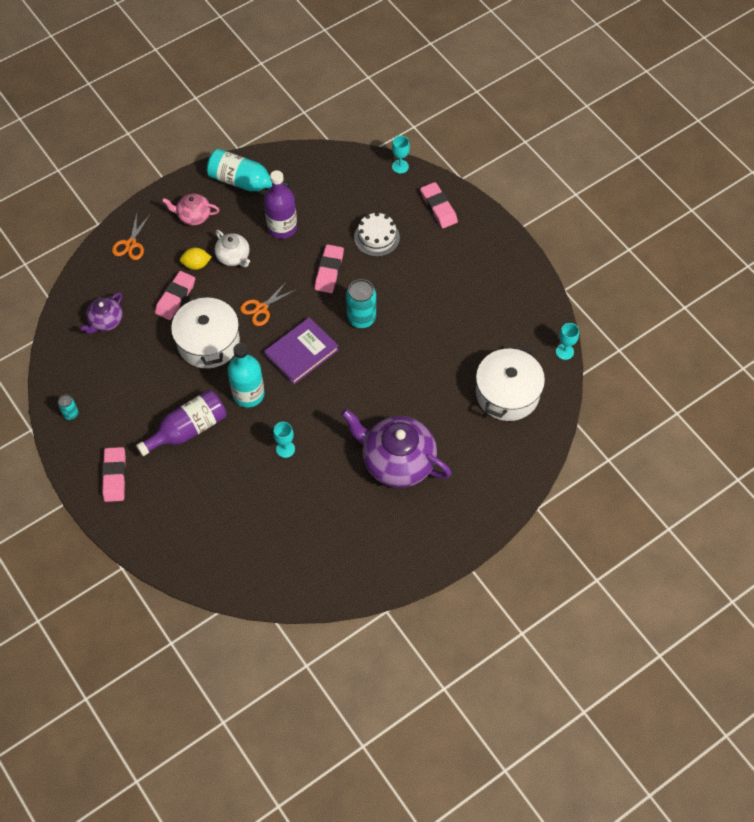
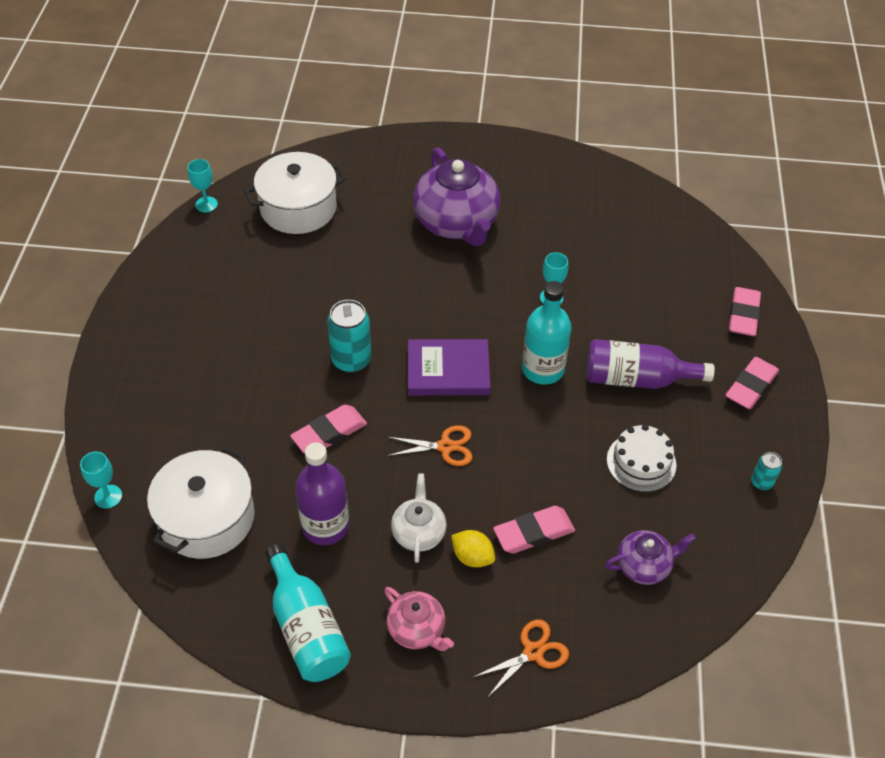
camera: 140 degrees left, 10 degrees down
(208, 342) = (539, 452): white pot -> white pot (207, 518)
(376, 237) = (237, 432): white cake -> white cake (641, 462)
(438, 207) = (133, 414): pink eraser -> pink eraser (743, 315)

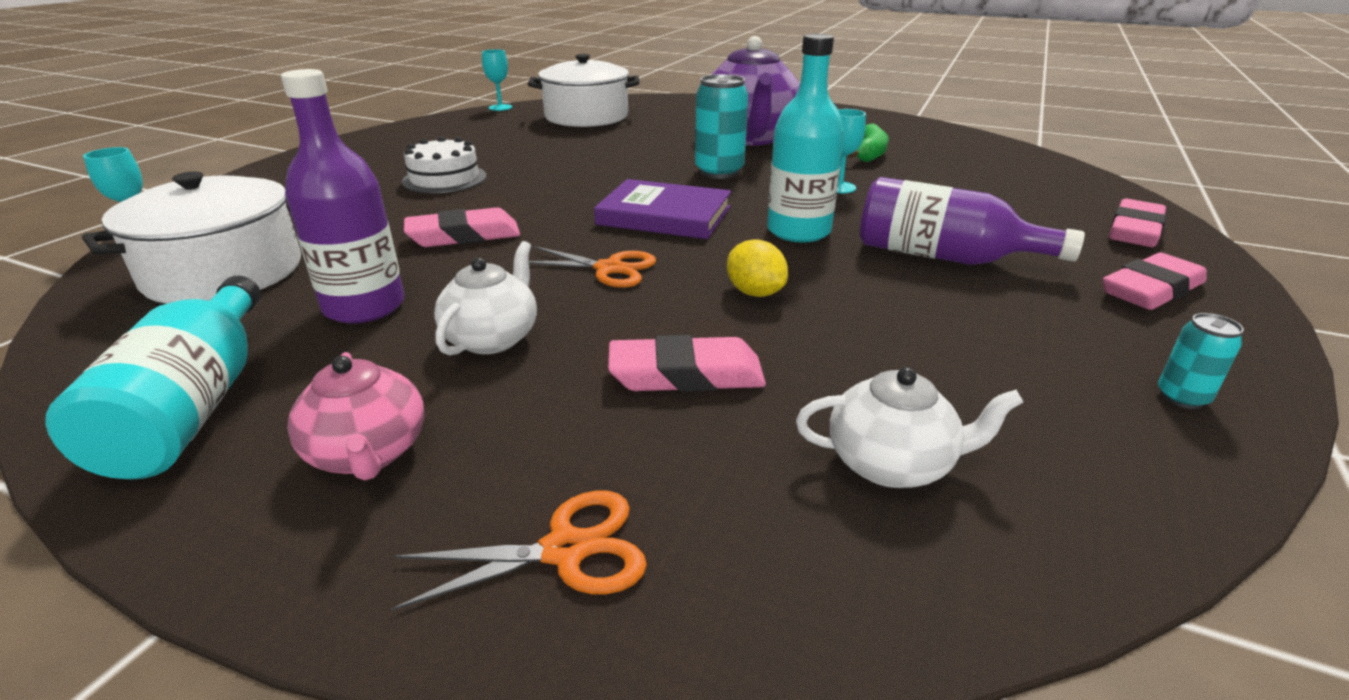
camera: 20 degrees right, 20 degrees down
(351, 360) = (549, 194): turquoise can -> turquoise can (719, 172)
(472, 557) = (555, 381): yellow lemon -> yellow lemon (755, 293)
(557, 232) = (869, 153): none -> green banana
(641, 462) = (927, 333): white cake -> white cake (444, 179)
(644, 566) = (891, 464): purple teapot -> white teapot

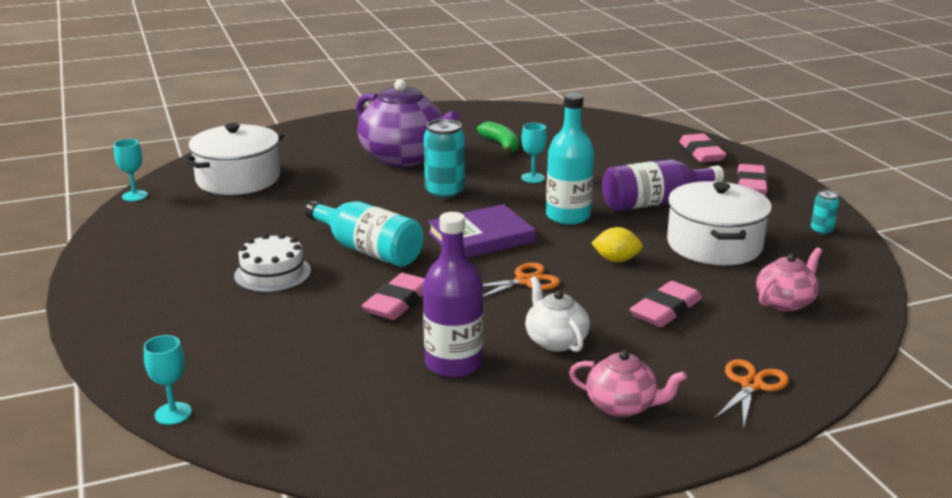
camera: 45 degrees left, 5 degrees down
(194, 406) = (503, 442): turquoise bottle -> turquoise bottle (368, 250)
(224, 273) = (312, 395): white pot -> white pot (714, 245)
(891, 464) = (785, 302): white teapot -> pink teapot

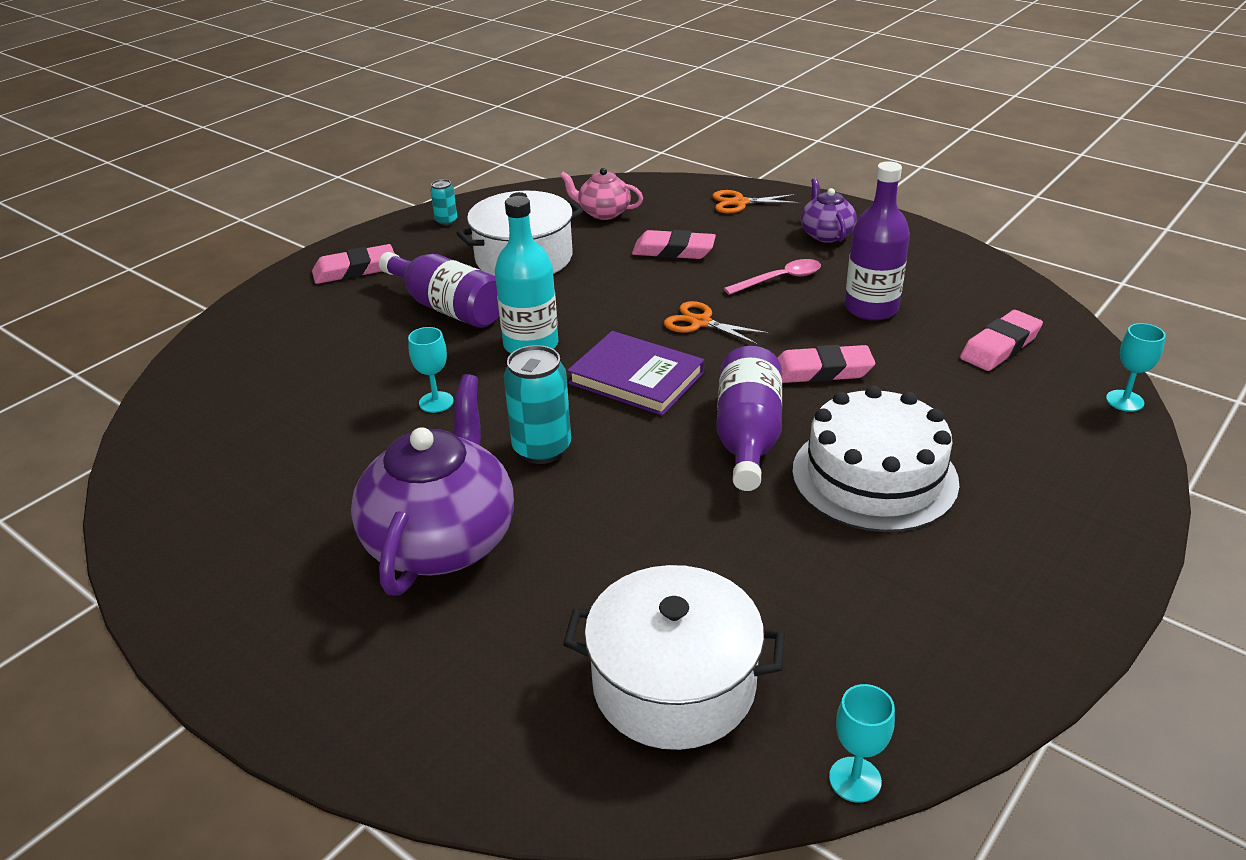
camera: 120 degrees left, 10 degrees up
(272, 273) = (874, 476): white cake -> white cake, size x1.62
(368, 250) = (748, 437): turquoise bottle -> purple bottle
(501, 145) = (327, 470): green banana -> none
(555, 341) = (780, 279): white teapot -> pink spoon
(616, 260) = (606, 293): yellow lemon -> none
(622, 406) = (826, 234): pink teapot -> purple teapot
(701, 153) = (267, 316): pink eraser -> pink eraser (1000, 346)

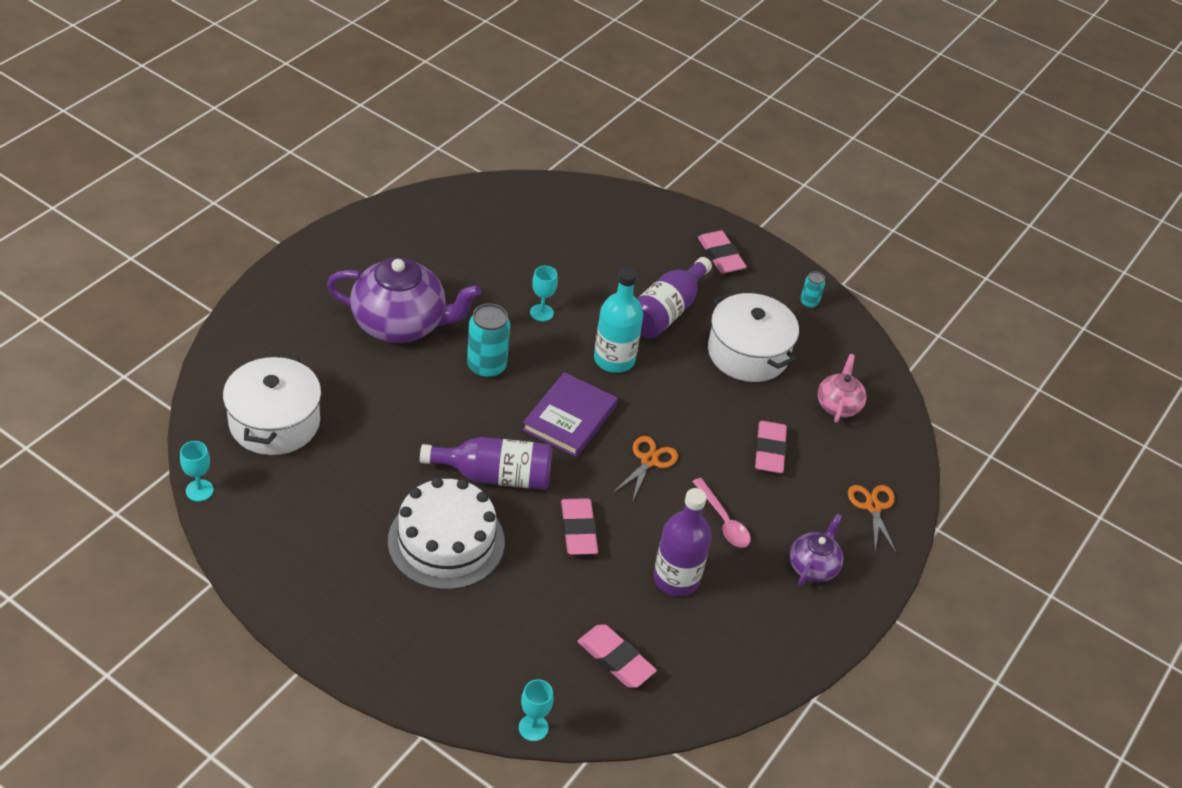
camera: 80 degrees right, 10 degrees up
(826, 234) = (813, 566): purple teapot -> purple teapot turned 45 degrees counterclockwise

